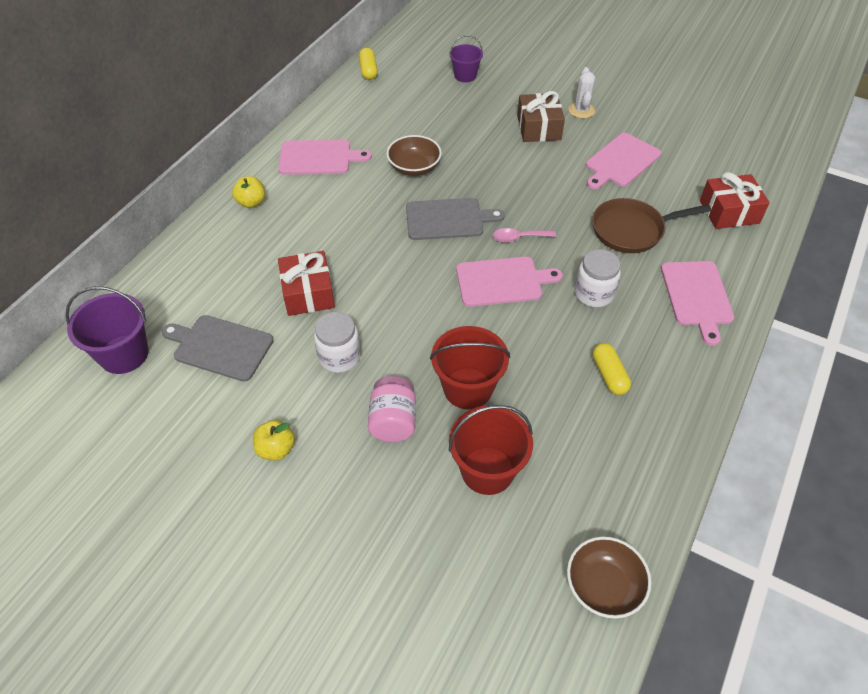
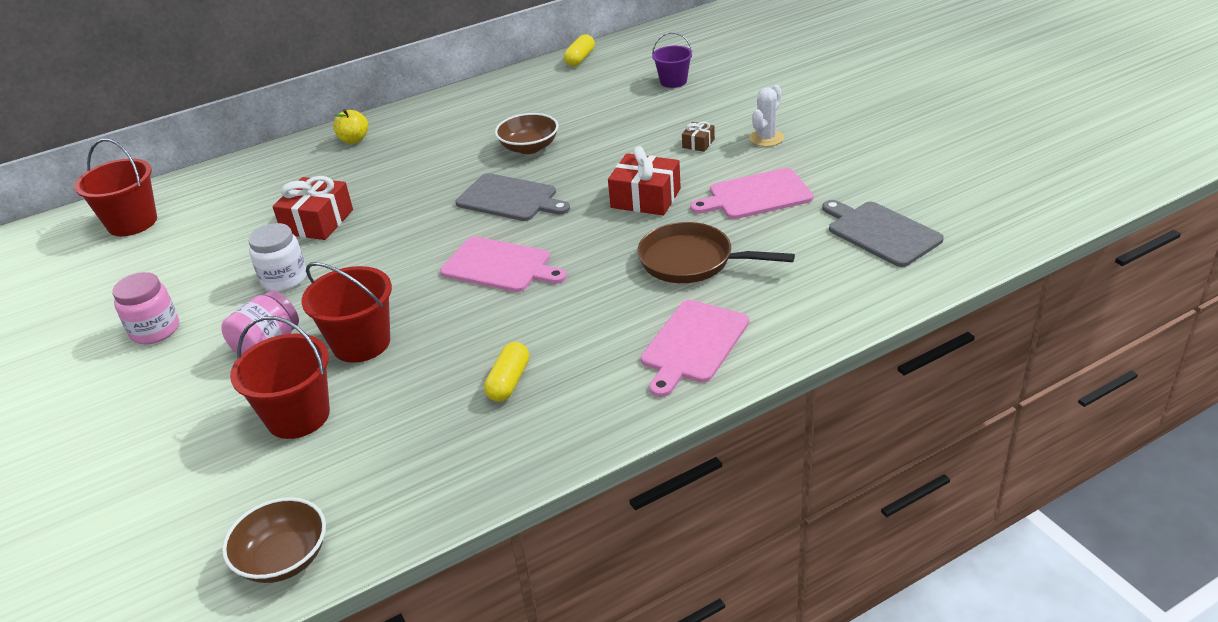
camera: 35 degrees right, 15 degrees down
(124, 354) = (132, 222): purple bucket -> red bucket
(220, 347) = (203, 240): grey cutting board -> grey cutting board (880, 232)
(276, 449) = (155, 330): yellow apple -> pink jar
(318, 157) = (451, 119): pink cutting board -> none
(518, 238) = (561, 234): pink spoon -> none
(538, 128) = (698, 143): brown gift -> brown gift, size x0.50
(593, 294) = (580, 305): white jar -> none
(729, 212) = (833, 276): red gift -> red gift (645, 198)

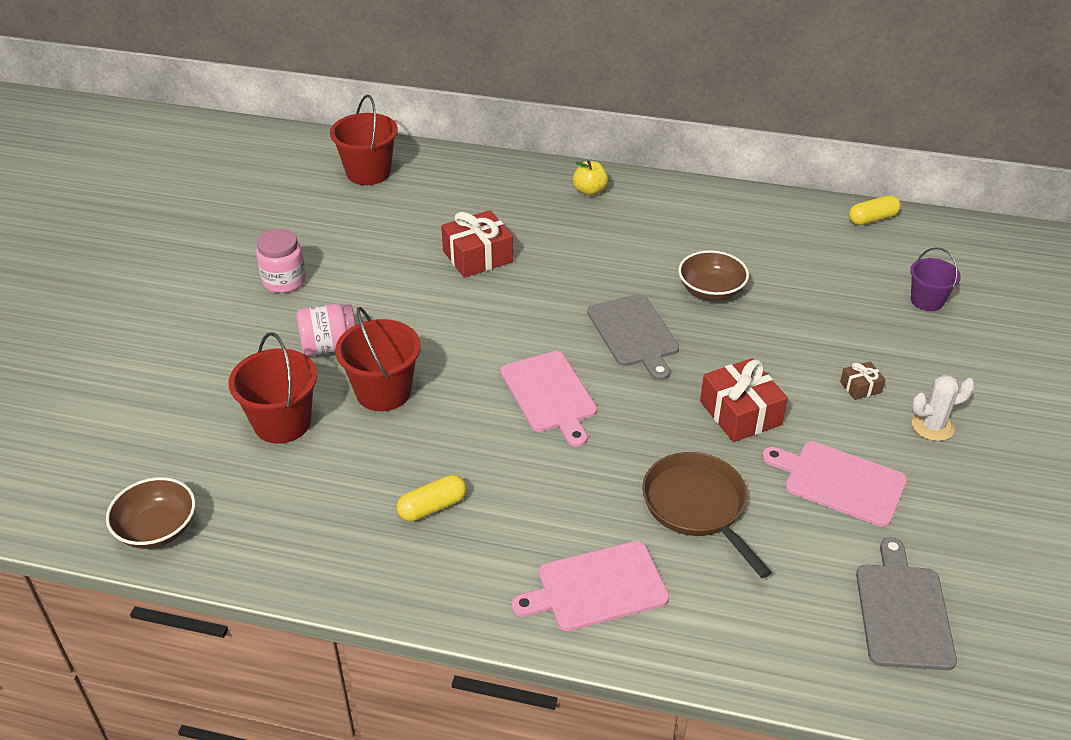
camera: 40 degrees right, 5 degrees up
(284, 279) = (400, 295): white jar -> none

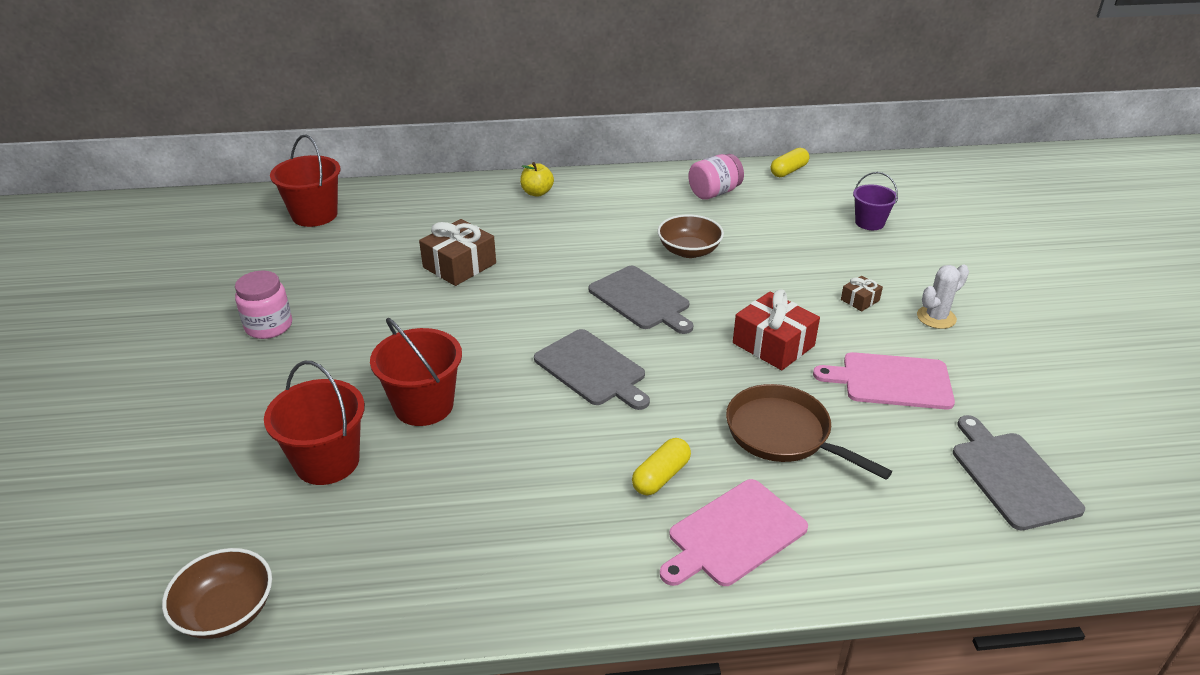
camera: 20 degrees left, 5 degrees down
(329, 346) = (346, 376): pink jar -> pink jar (714, 193)
(432, 507) = (529, 503): yellow capsule -> yellow capsule (661, 476)
(478, 256) = (459, 265): red gift -> brown gift
(550, 395) = (592, 369): pink cutting board -> grey cutting board

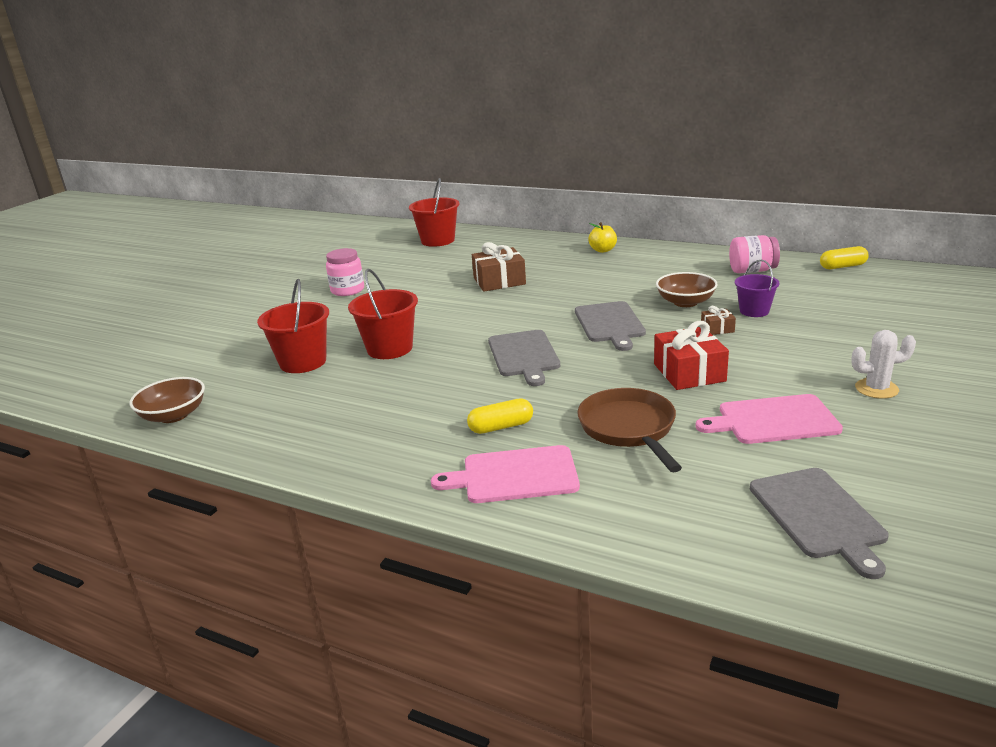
camera: 35 degrees right, 10 degrees down
(860, 300) = (809, 361): brown gift -> brown gift (717, 329)
(869, 222) = (885, 312): purple bucket -> purple bucket (754, 311)
(891, 381) = (773, 420): pink cutting board -> pink cutting board turned 45 degrees counterclockwise
(1011, 476) = (819, 516): grey cutting board -> grey cutting board turned 150 degrees clockwise

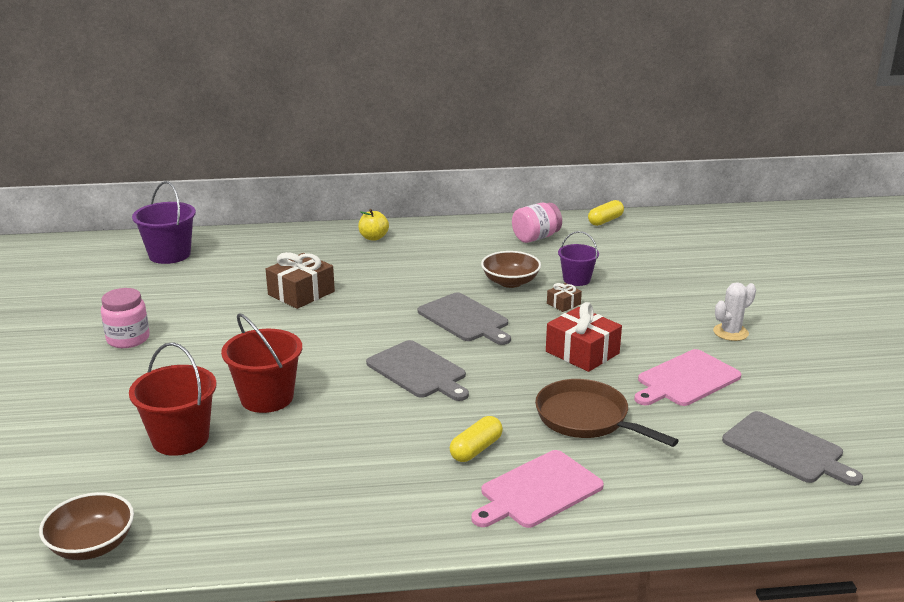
camera: 35 degrees left, 0 degrees up
(438, 240) = (169, 255): red bucket -> purple bucket

